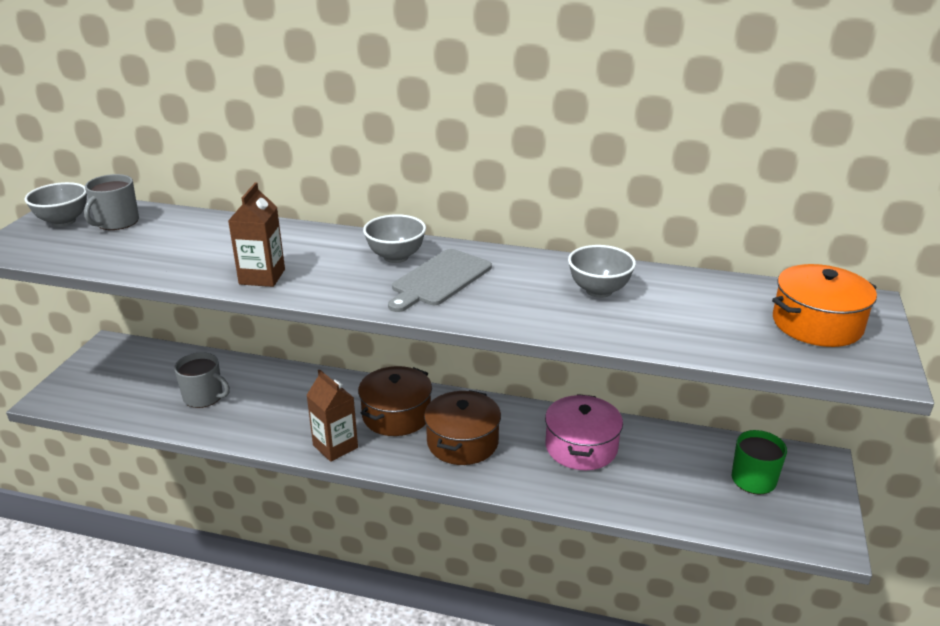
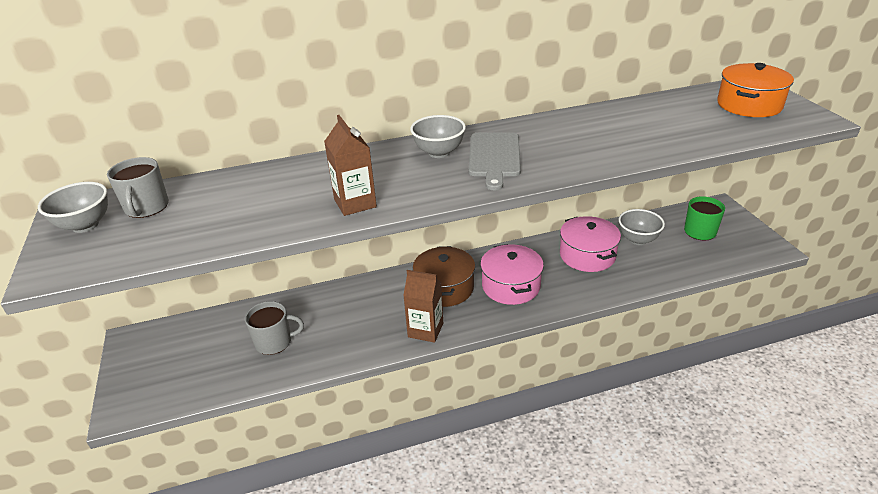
camera: 30 degrees left, 5 degrees up
(462, 442) = (511, 286): brown pot -> pink pot
(599, 290) = (606, 128): grey bowl -> grey bowl (638, 240)

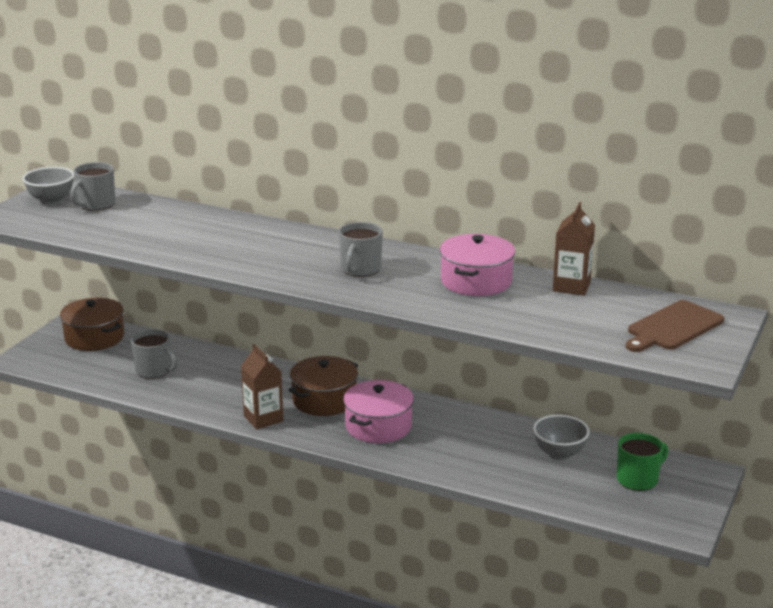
camera: 40 degrees right, 10 degrees down
(173, 343) = (94, 337): none -> brown pot
(355, 203) = (211, 256): brown carton -> brown carton (571, 286)
(439, 152) = (329, 249): grey bowl -> none
(494, 157) = (360, 269): grey cutting board -> grey mug
(587, 255) = (486, 440): pink pot -> pink pot (476, 281)
(749, 105) = (672, 327): orange pot -> brown cutting board

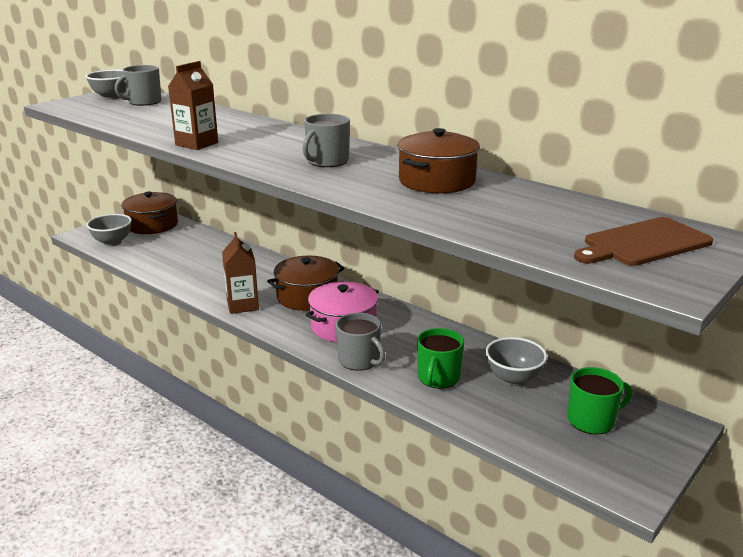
camera: 15 degrees right, 0 degrees up
(64, 365) = (112, 242): none -> grey bowl
(154, 370) = (179, 255): grey mug -> grey mug (359, 360)
(476, 281) = (437, 181): pink pot -> brown pot
(492, 463) = (438, 378): none -> green mug
(571, 286) = (539, 194): brown carton -> brown carton (197, 144)

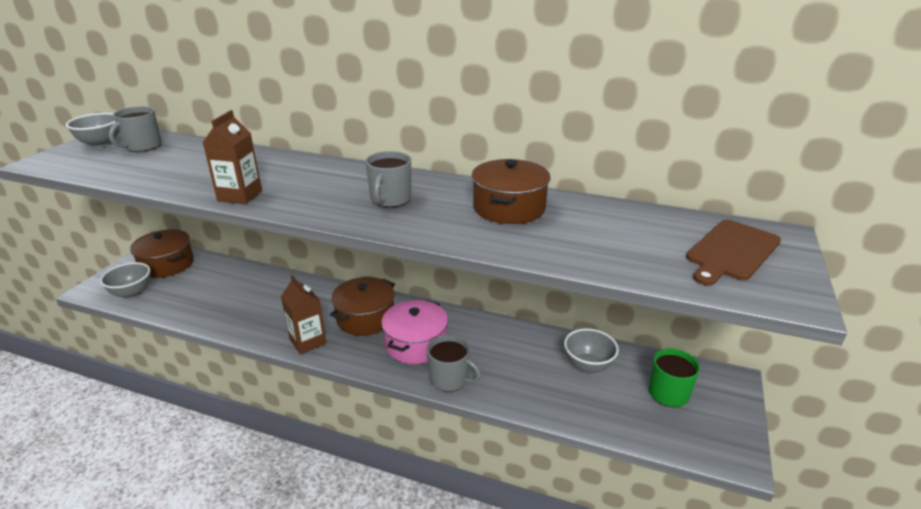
camera: 20 degrees left, 5 degrees up
(438, 378) = (527, 381): green mug -> none

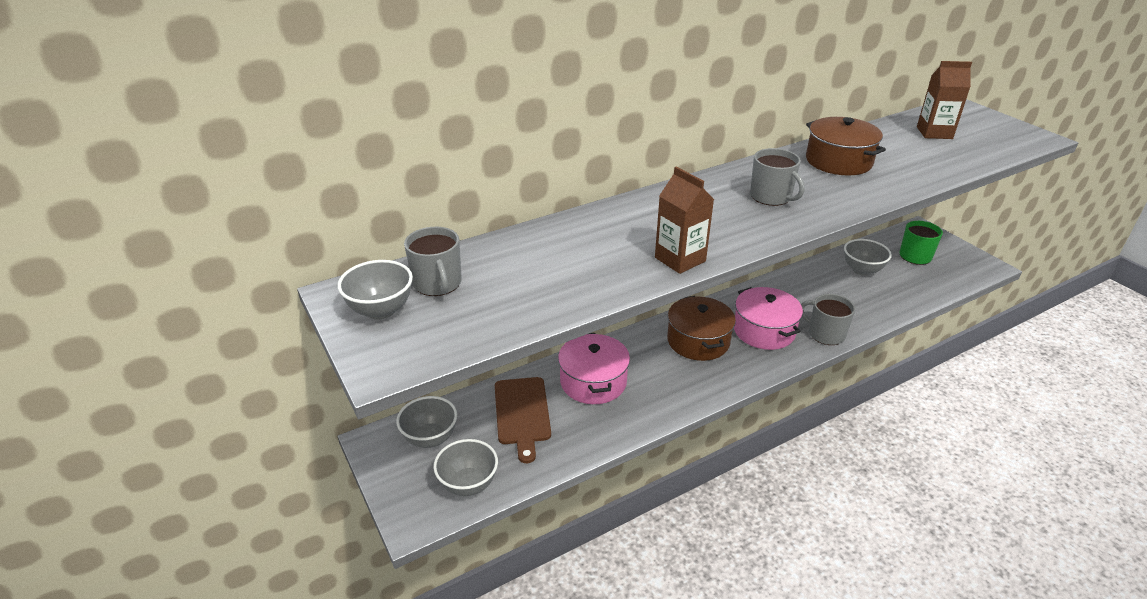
camera: 50 degrees left, 5 degrees up
(167, 264) = (430, 438): brown pot -> grey bowl
(271, 294) = (593, 382): none -> pink pot
(308, 341) = (702, 386): brown carton -> brown carton (934, 133)
(450, 379) = (825, 334): grey mug -> grey mug turned 120 degrees counterclockwise
(731, 251) = (971, 127): brown cutting board -> brown cutting board (522, 413)

